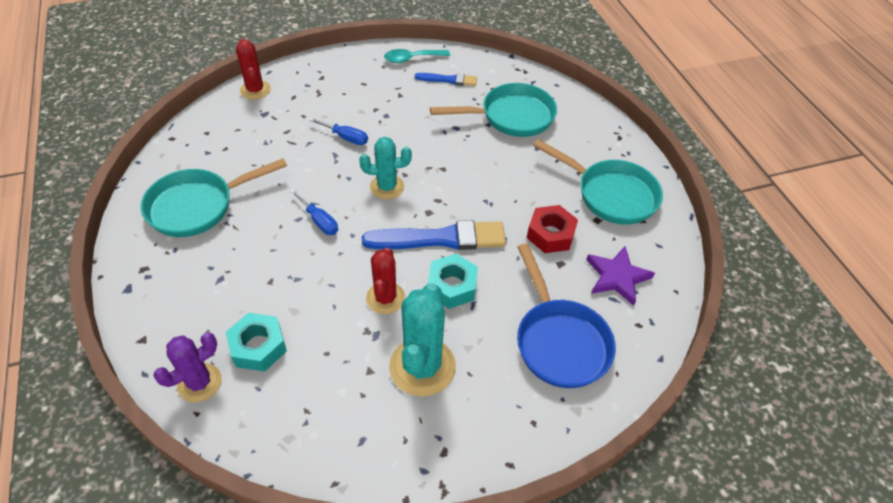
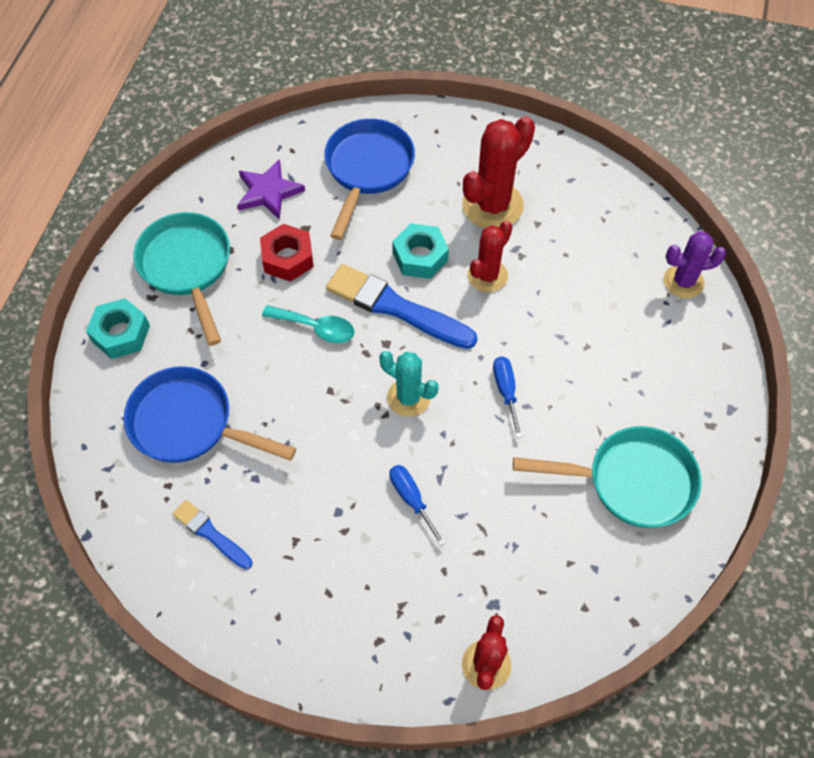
camera: 145 degrees left, 10 degrees up
(258, 347) = (622, 288): turquoise nut -> turquoise nut (121, 333)
(411, 59) = (227, 609): turquoise spoon -> turquoise spoon (316, 327)
(422, 367) = (492, 205): turquoise cactus -> red cactus
(511, 116) = (189, 424): turquoise pan -> blue pan

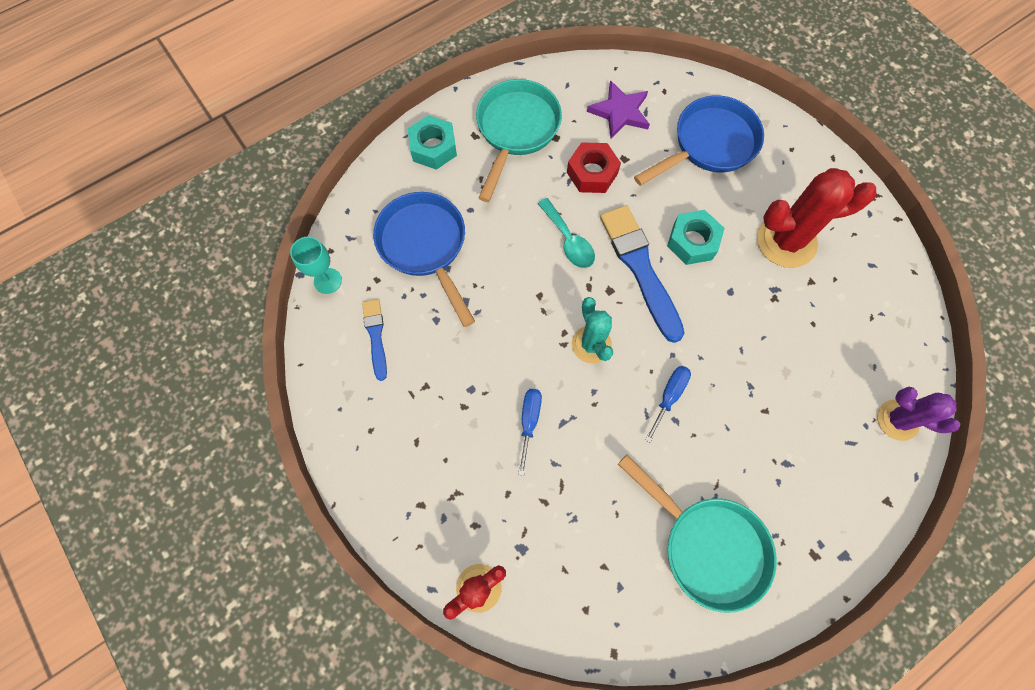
camera: 40 degrees right, 10 degrees up
(120, 521) = (327, 281): none -> turquoise goblet
(487, 276) = (733, 294): red cactus -> none

